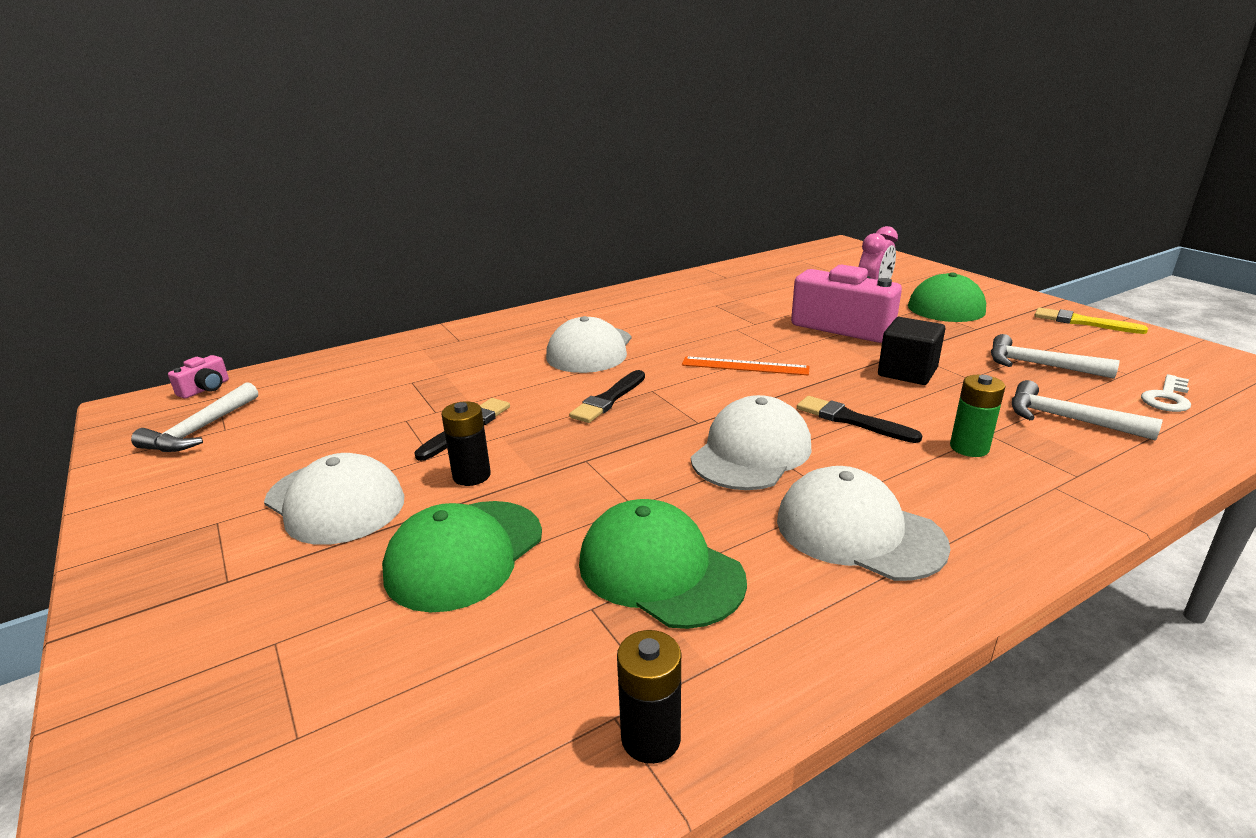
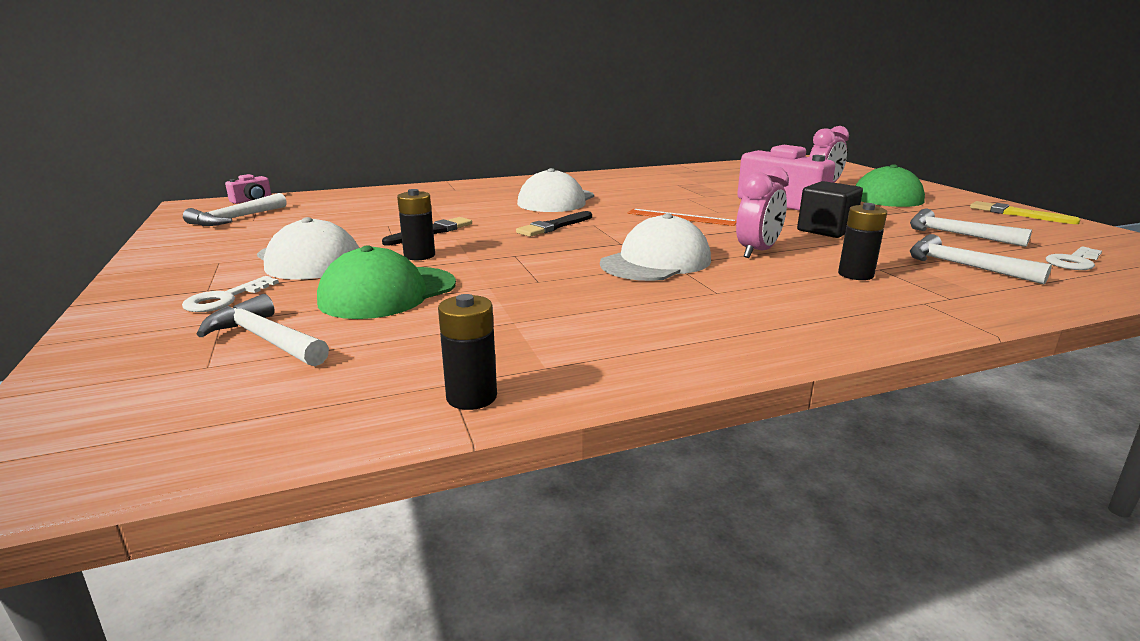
camera: 10 degrees right, 5 degrees down
(259, 597) = (224, 299): none -> white key
(350, 670) = (266, 339): none -> white hammer
(660, 570) = (537, 315): green cap -> none
(852, 420) = (757, 252): black brush -> pink clock
(858, 532) = (721, 310): white cap -> none
(969, 448) = (855, 274): green battery -> black battery

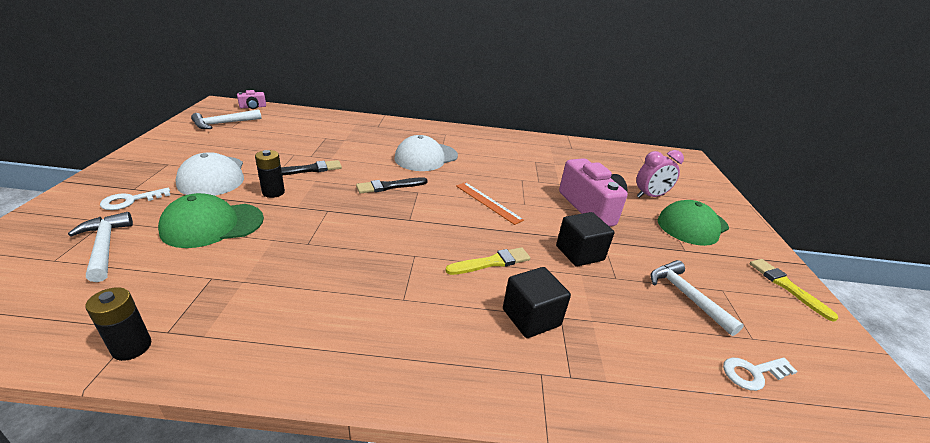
camera: 20 degrees right, 10 degrees up
(656, 262) = (406, 249): white cap -> none
(757, 252) = (491, 262): pink clock -> yellow brush
(855, 274) = (531, 317): black battery -> black cube
(963, 266) = (636, 340): white hammer -> none

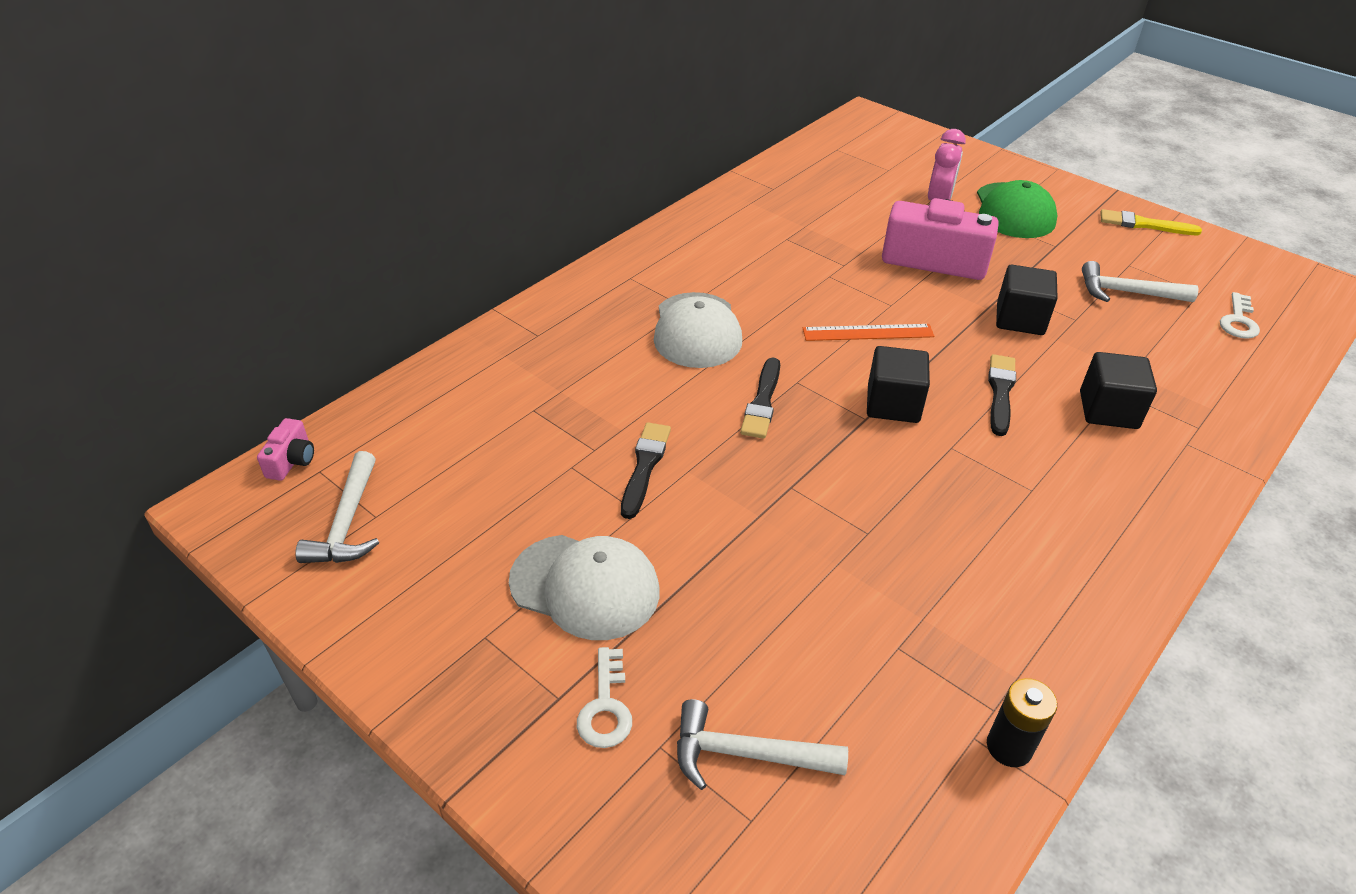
camera: 50 degrees left, 10 degrees up
(212, 225) = (756, 619): green cap -> none
(273, 192) = (696, 528): black battery -> none
(432, 225) = (893, 404): none -> black cube
(491, 262) = (1000, 393): yellow brush -> black brush

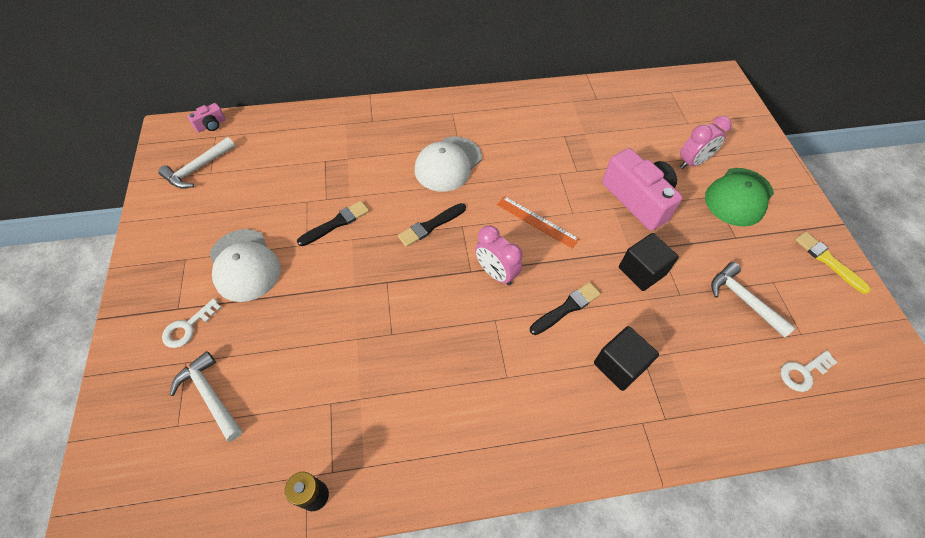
camera: 40 degrees right, 15 degrees up
(893, 404) = (496, 273): black cube -> pink clock

